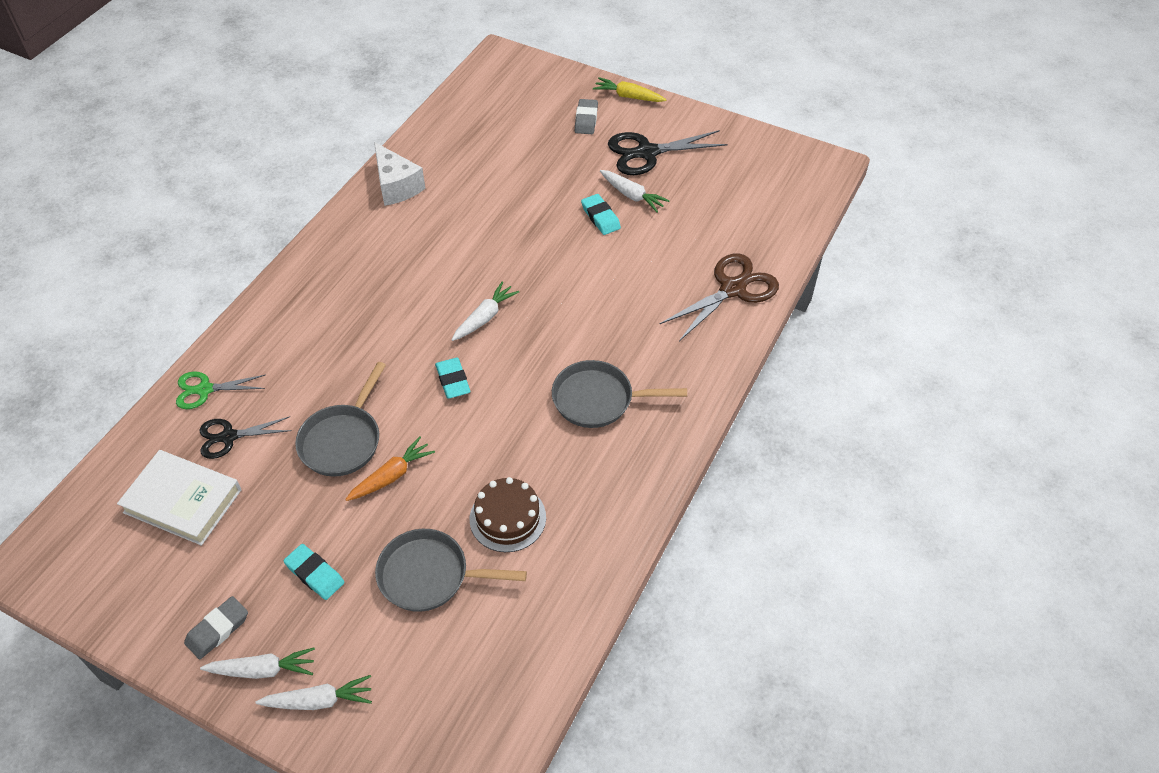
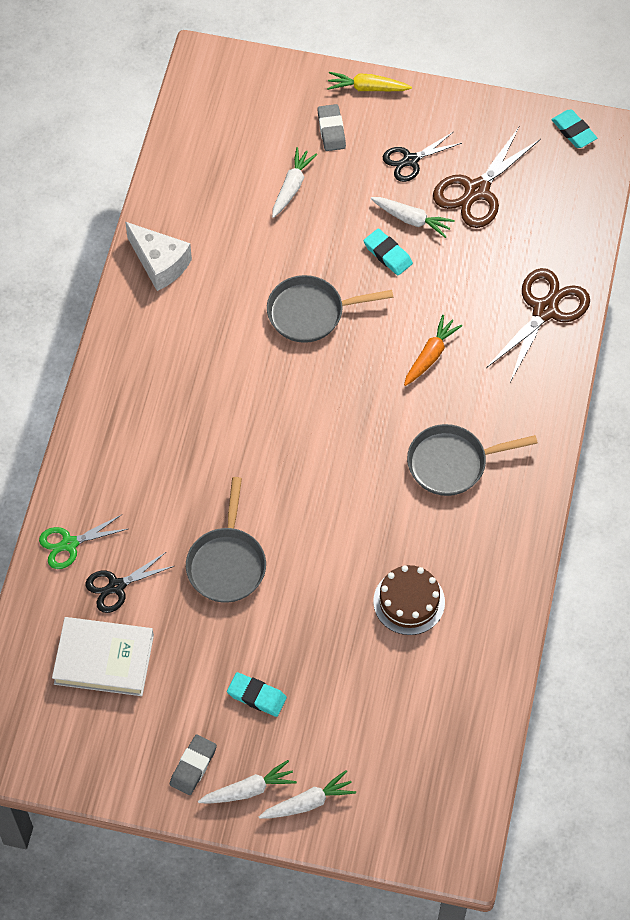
camera: 15 degrees left, 10 degrees up
(391, 476) = (287, 587): orange carrot -> orange carrot (430, 355)
(429, 575) = (359, 672): grey pan -> grey pan (310, 313)
(453, 380) = (307, 476): turquoise eraser -> turquoise eraser (573, 131)
(485, 317) = (312, 400): white carrot -> white carrot (292, 187)
(647, 153) = (410, 160): black scissors -> black scissors, size x0.62
(699, 185) = (477, 191): none -> brown scissors

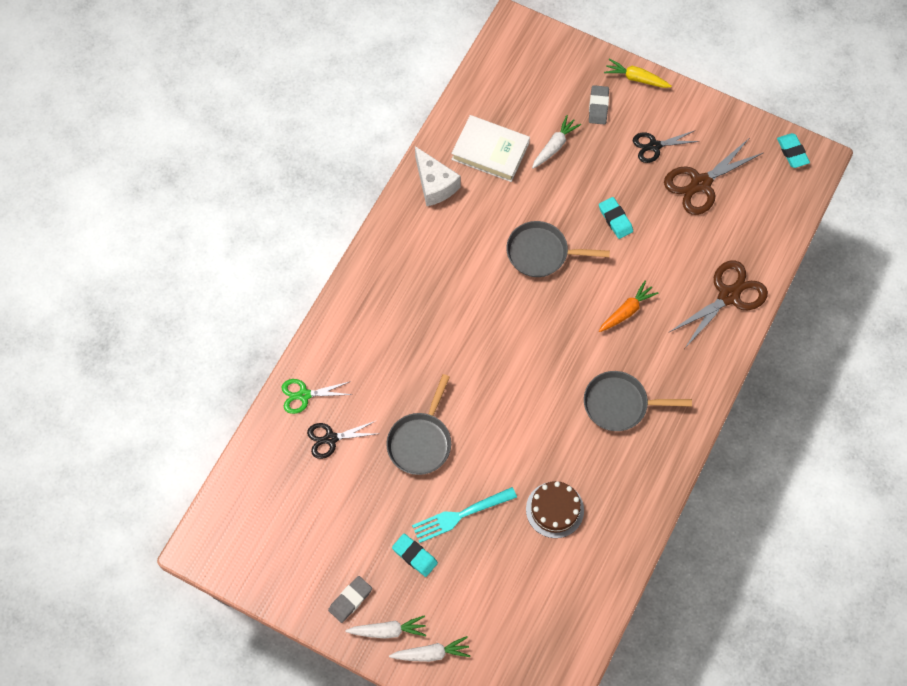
camera: 15 degrees right, 5 degrees up
(104, 659) = (305, 495): white book -> white book (490, 151)
(298, 636) = (460, 515): none -> turquoise fork
(411, 219) = (642, 195): white carrot -> none

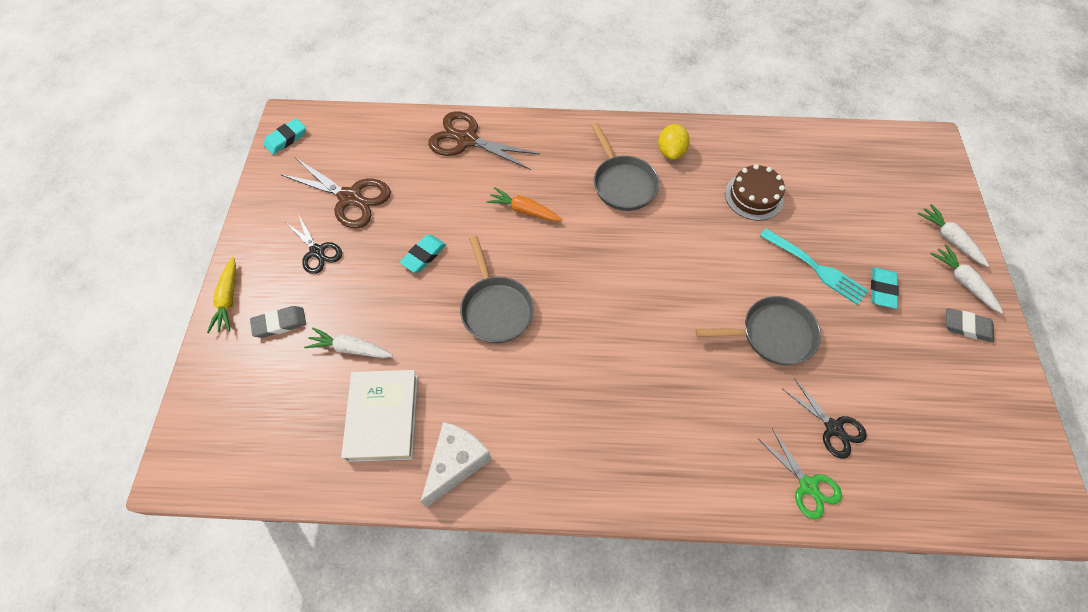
camera: 115 degrees left, 5 degrees down
(638, 465) = (671, 152): none -> yellow lemon

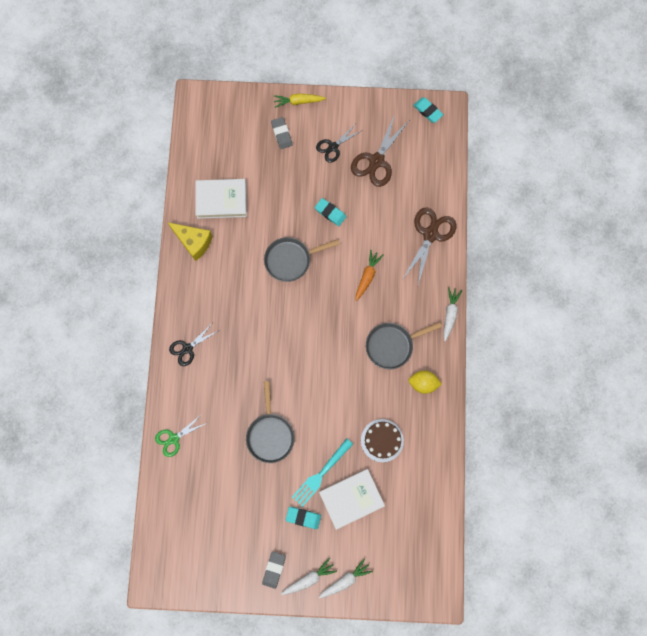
camera: 90 degrees right, 15 degrees up
(350, 348) = (264, 177): white carrot -> white carrot (450, 314)
(456, 463) = (194, 242): white cheese -> yellow cheese
(833, 428) = (207, 461): black scissors -> black scissors (187, 348)
(840, 231) = (351, 498): none -> white book

